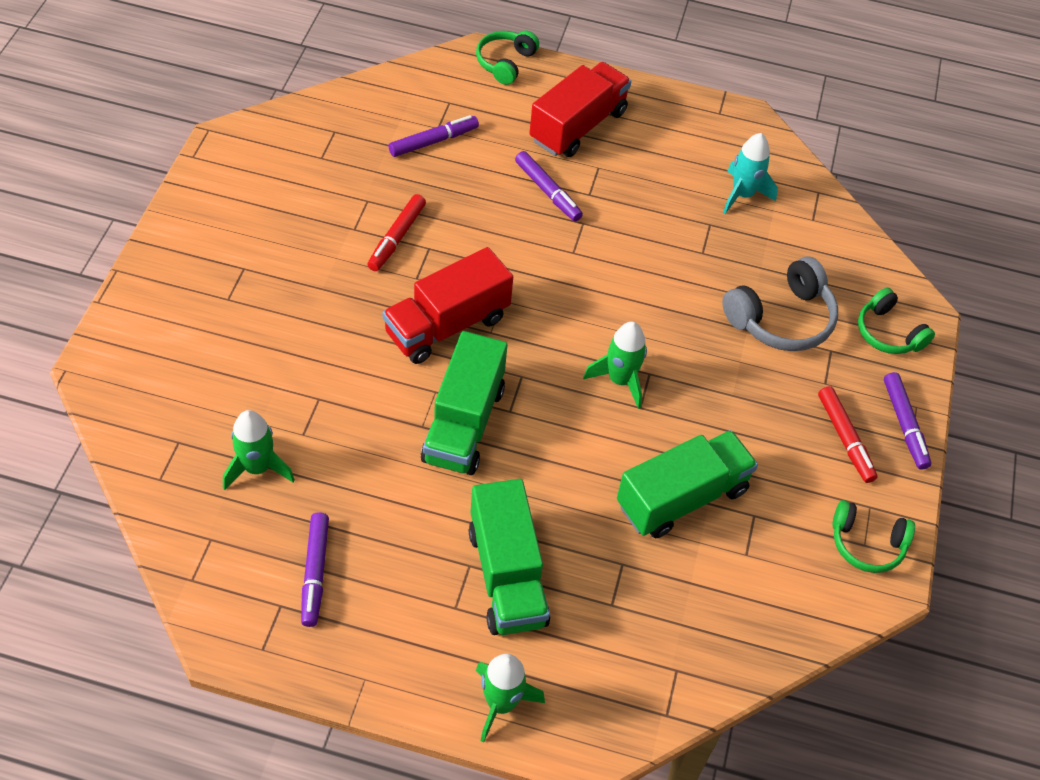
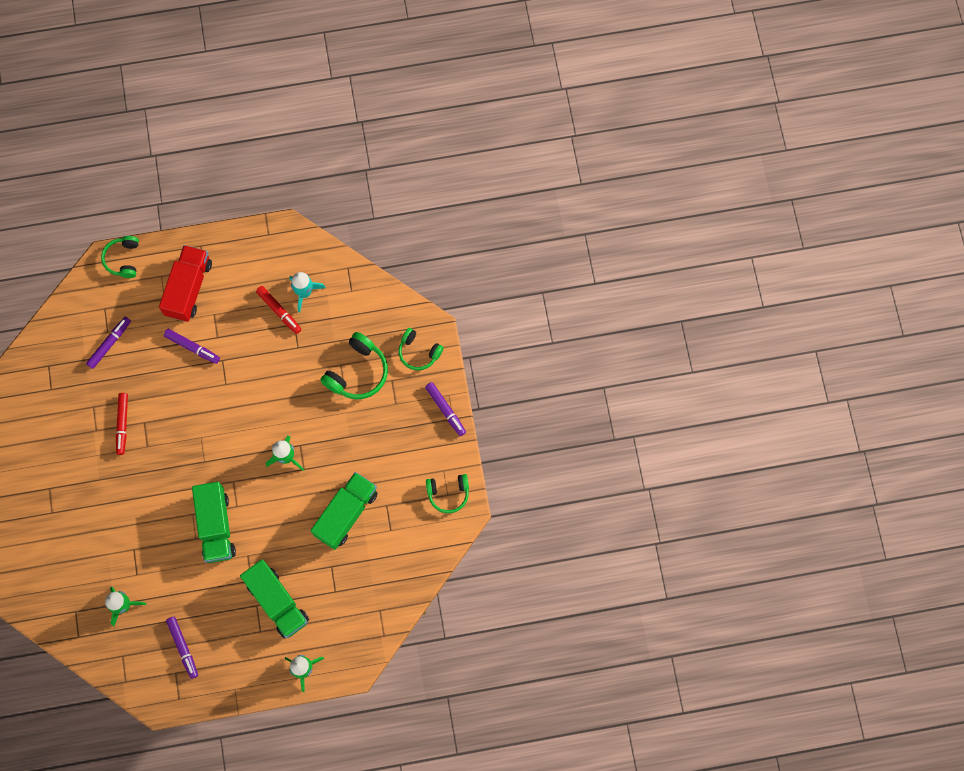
camera: 20 degrees left, 20 degrees up
(447, 325) = (178, 469): red truck -> none
(781, 319) = (357, 372): grey headphones -> green headphones
(845, 438) = (417, 434): red marker -> red marker (279, 311)

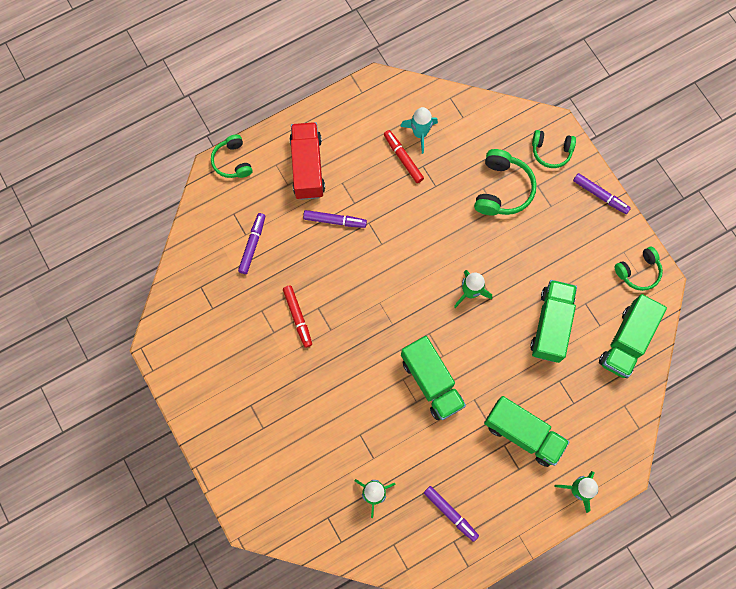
camera: 20 degrees left, 0 degrees up
(279, 311) = (403, 158): red marker -> red marker turned 150 degrees counterclockwise
(408, 553) = (626, 341): none -> green truck

